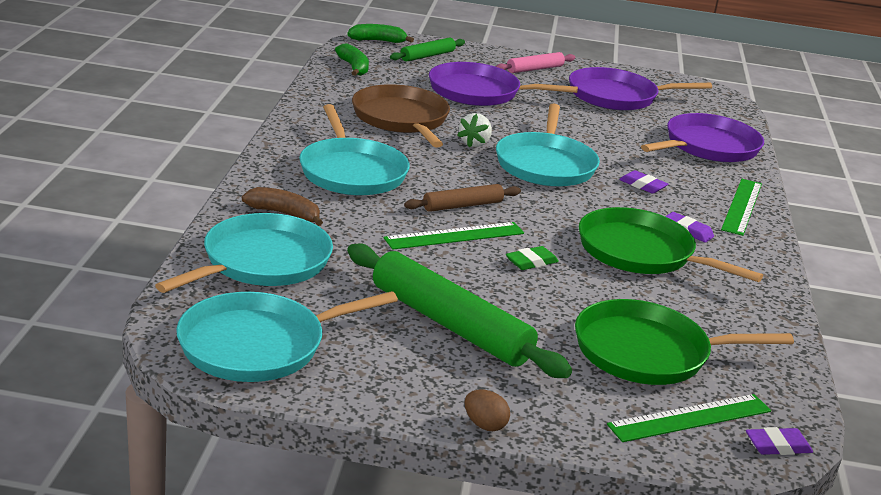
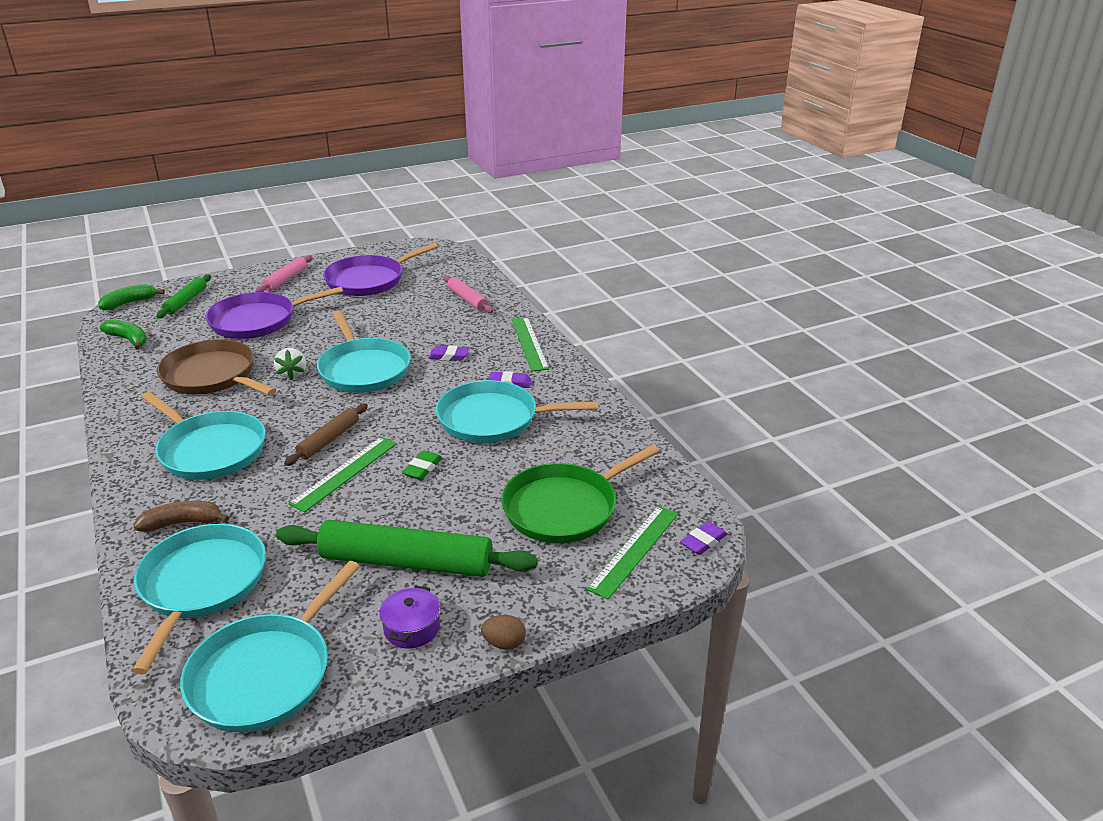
camera: 30 degrees left, 5 degrees up
(410, 373) = (412, 628): none -> purple pot
(641, 253) = (493, 419): green pan -> turquoise pan
(708, 146) = (467, 299): purple pan -> pink rolling pin

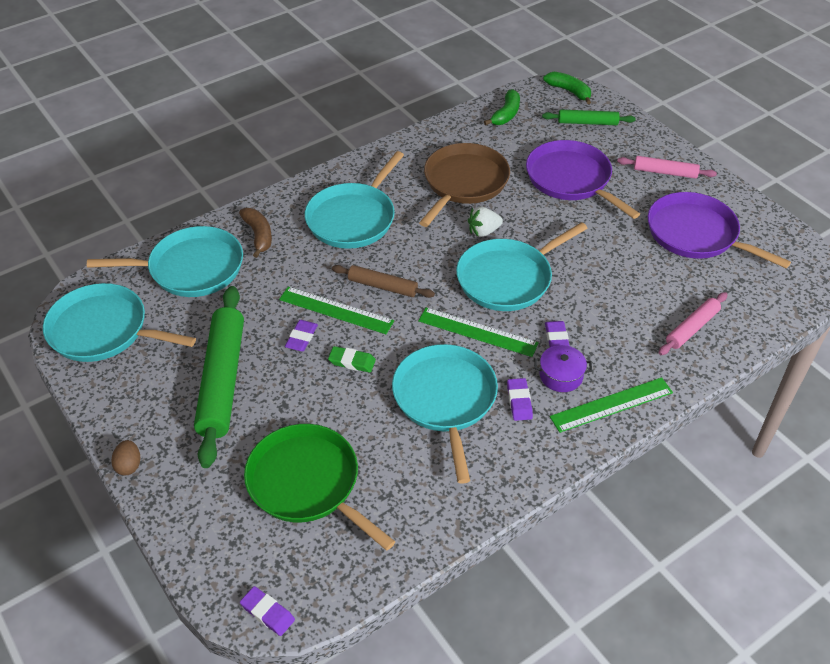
camera: 80 degrees right, 15 degrees up
(372, 499) = (302, 338): none -> purple eraser
(412, 628) = (146, 401): purple pot -> purple pot (561, 376)
(634, 550) = (249, 550): green ruler -> green ruler (477, 332)

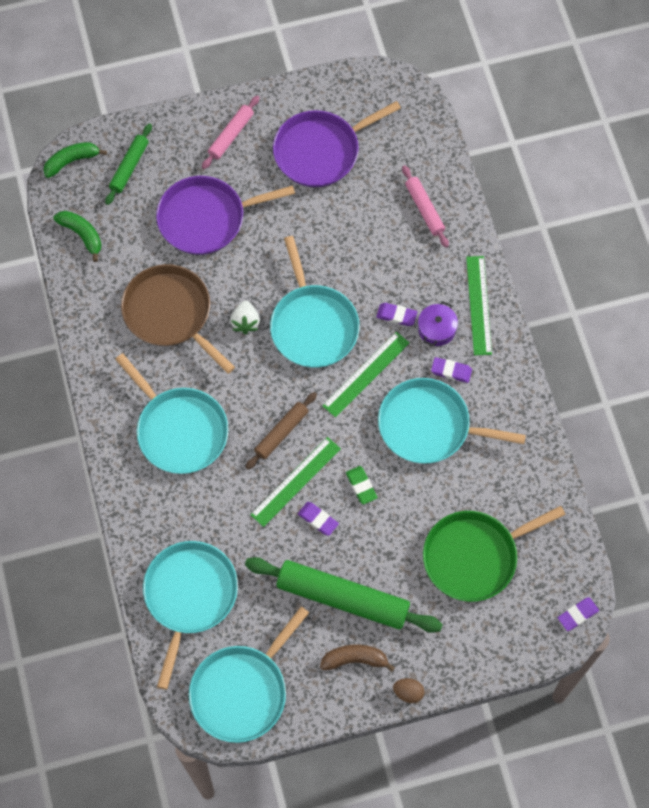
camera: 70 degrees left, 20 degrees up
(258, 235) = (168, 523): brown banana -> brown banana (355, 659)
(352, 362) = (361, 486): green eraser -> green eraser turned 60 degrees counterclockwise

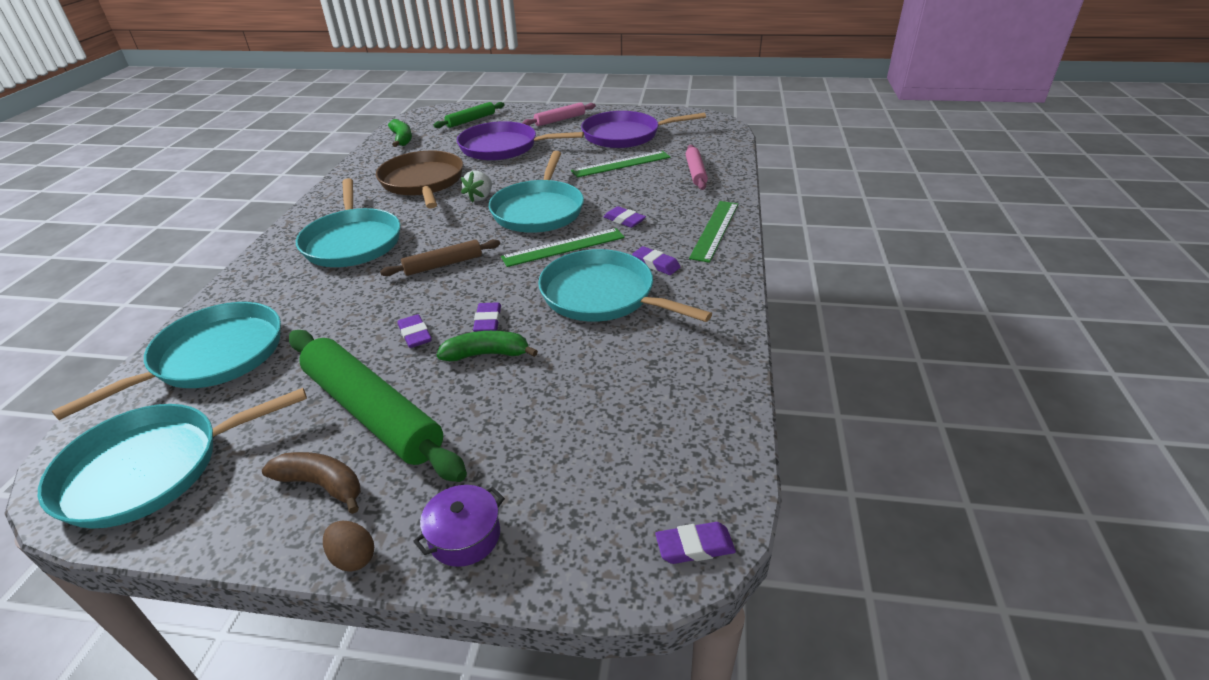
camera: 25 degrees right, 30 degrees down
(72, 161) = (433, 113): green banana -> green banana (487, 354)
(295, 481) = (422, 300): green ruler -> green ruler (621, 164)
(361, 486) = (488, 321): green eraser -> purple eraser
(436, 329) = (659, 235): purple pot -> purple pot (464, 536)
(474, 556) = (576, 423): green pan -> none

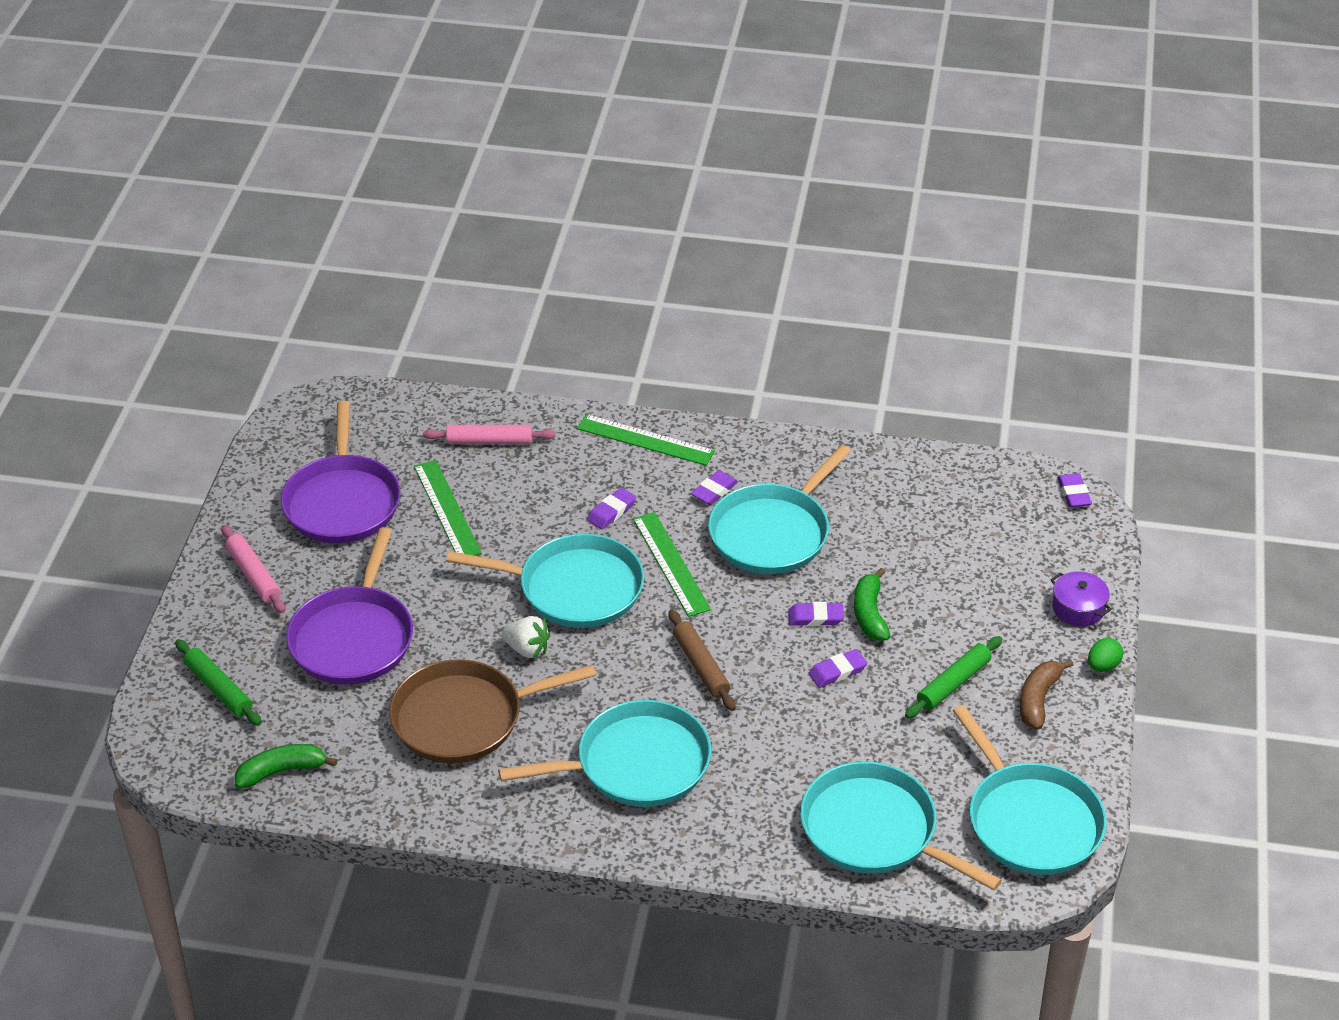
camera: 90 degrees left, 5 degrees up
(353, 557) = (1103, 666): brown egg -> green egg
(372, 412) = (953, 683): green rolling pin -> green rolling pin, size x0.53

